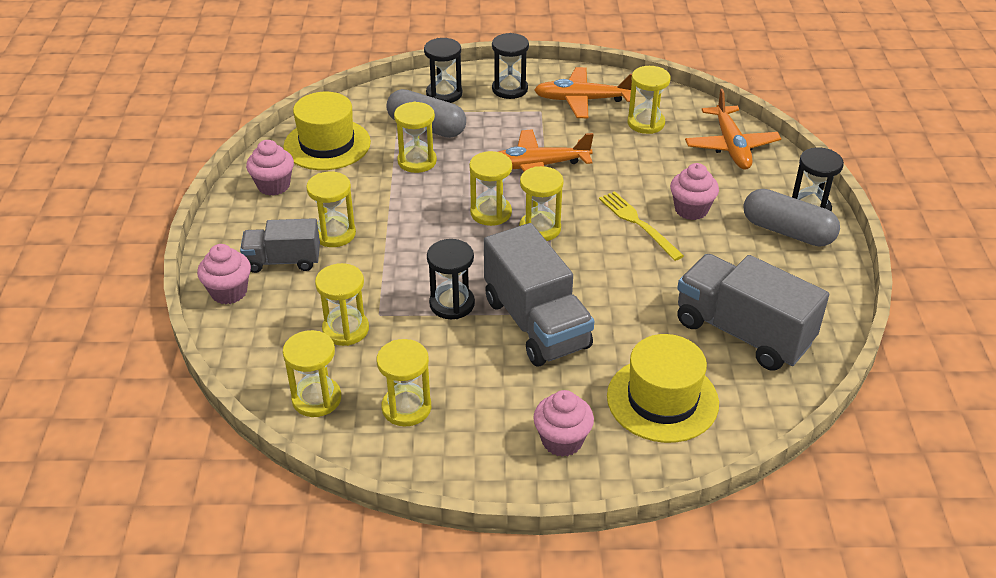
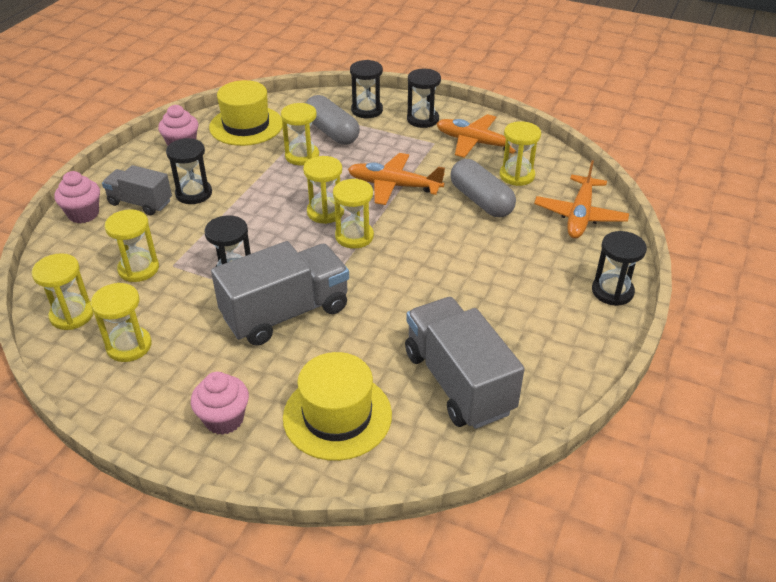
camera: 25 degrees right, 0 degrees up
(334, 234) = (194, 193): yellow hourglass -> black hourglass
(536, 323) = (286, 313): grey truck -> grey truck turned 120 degrees counterclockwise
(638, 224) = (441, 257): yellow fork -> none
(691, 210) = (498, 259): pink cupcake -> none
(787, 231) = (574, 305): grey capsule -> grey capsule (481, 200)

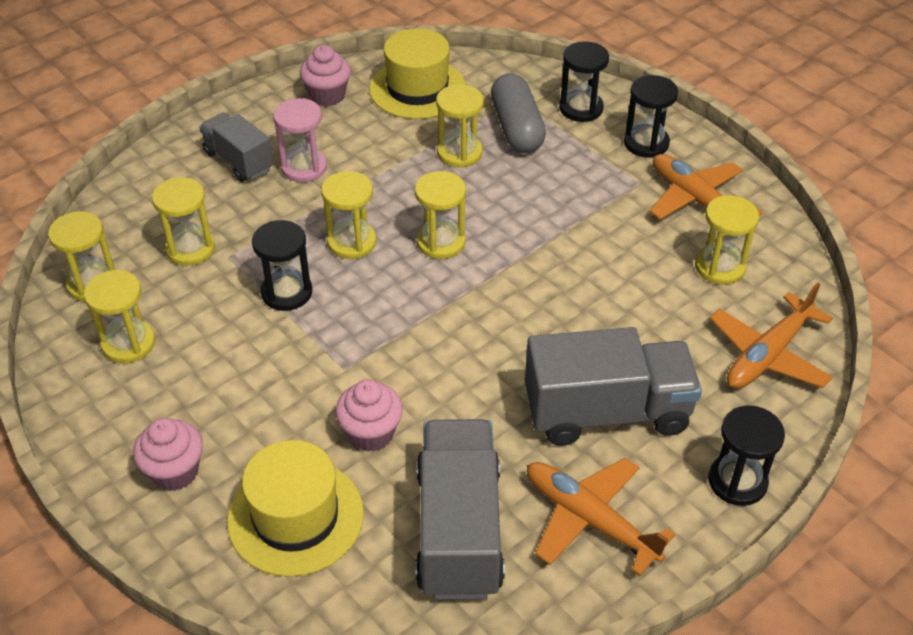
camera: 25 degrees right, 5 degrees up
(83, 214) = (171, 157): pink cupcake -> pink cupcake (371, 433)
(194, 193) = (304, 167): black hourglass -> pink hourglass
(286, 313) = (316, 363): grey truck -> grey truck (606, 412)
(354, 236) = (455, 287): yellow hourglass -> yellow hourglass (351, 242)
(394, 186) = (548, 231): orange plane -> orange plane (590, 520)
(481, 200) = (647, 289): grey capsule -> none

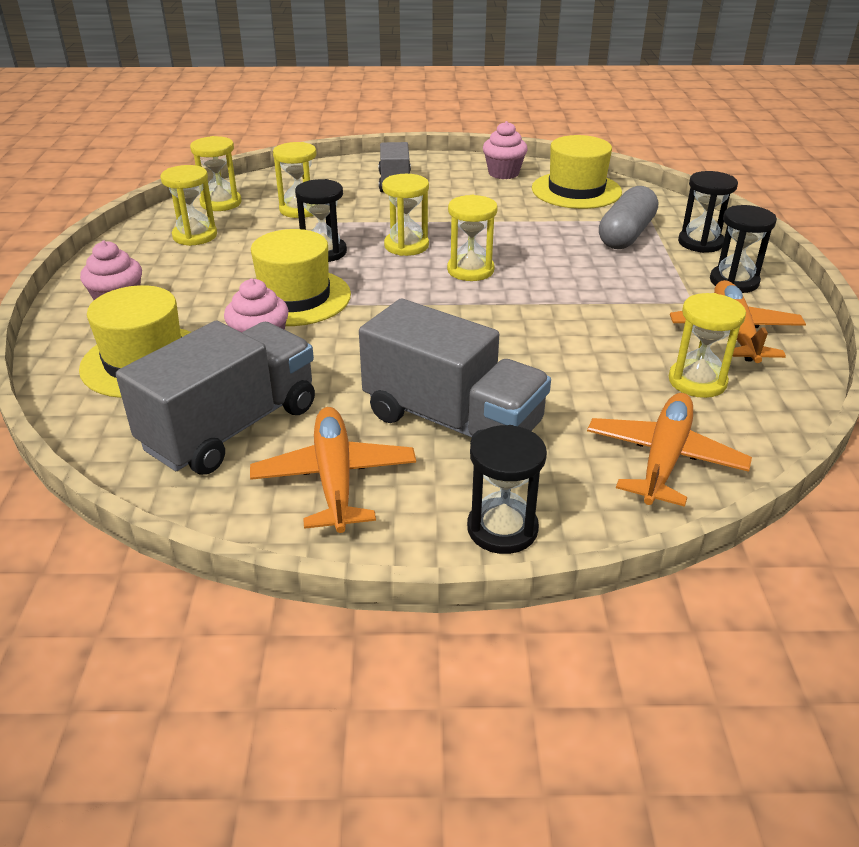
camera: 40 degrees right, 10 degrees down
(304, 167) = (432, 200): pink hourglass -> none
(331, 363) = (295, 297): none -> yellow hat
(459, 153) = (558, 231): yellow hourglass -> none
(768, 354) = (664, 459): orange plane -> orange plane turned 120 degrees clockwise

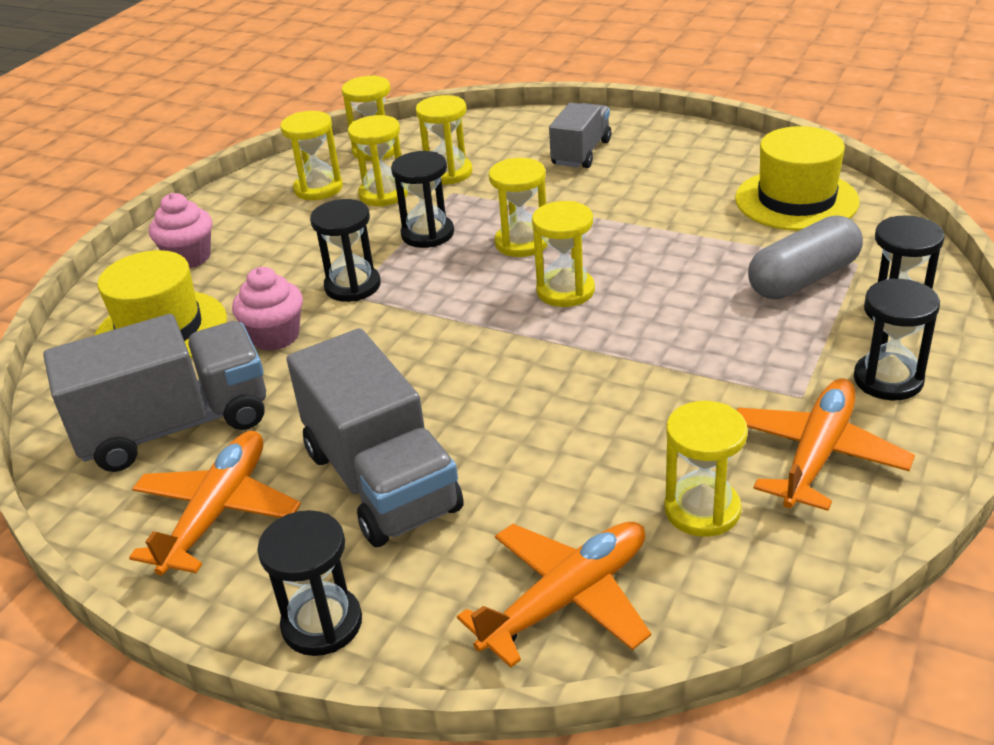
camera: 30 degrees right, 0 degrees up
(258, 231) = (383, 194): none -> yellow hourglass
(295, 297) = (352, 286): yellow hat -> black hourglass
(503, 173) = (724, 159): pink cupcake -> none

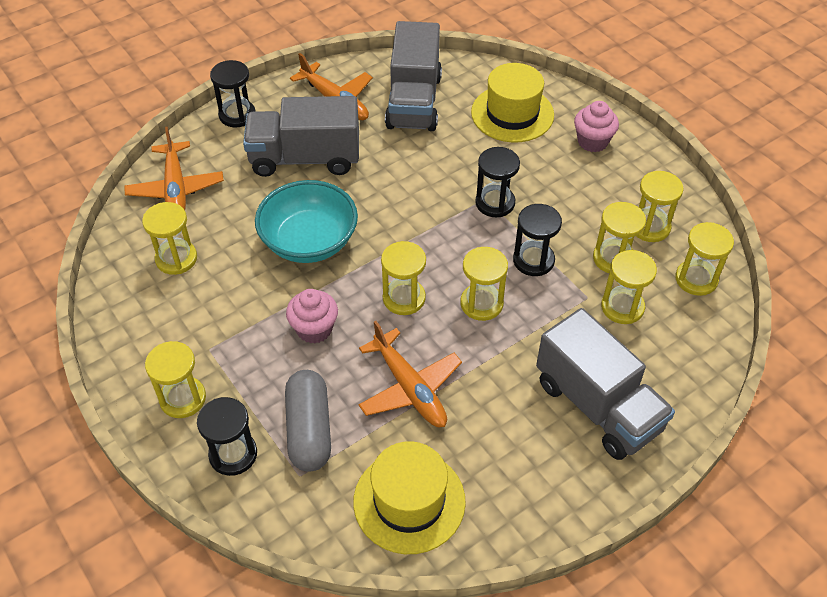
camera: 115 degrees right, 15 degrees up
(275, 336) = (466, 155): pink cupcake -> pink cupcake (314, 329)
(546, 398) = (309, 241): none -> turquoise bowl
(581, 153) = (597, 406): grey truck -> grey truck, size x1.68
(817, 455) = (164, 325): orange plane -> orange plane (409, 388)
(888, 380) = (183, 398): black hourglass -> yellow hourglass

